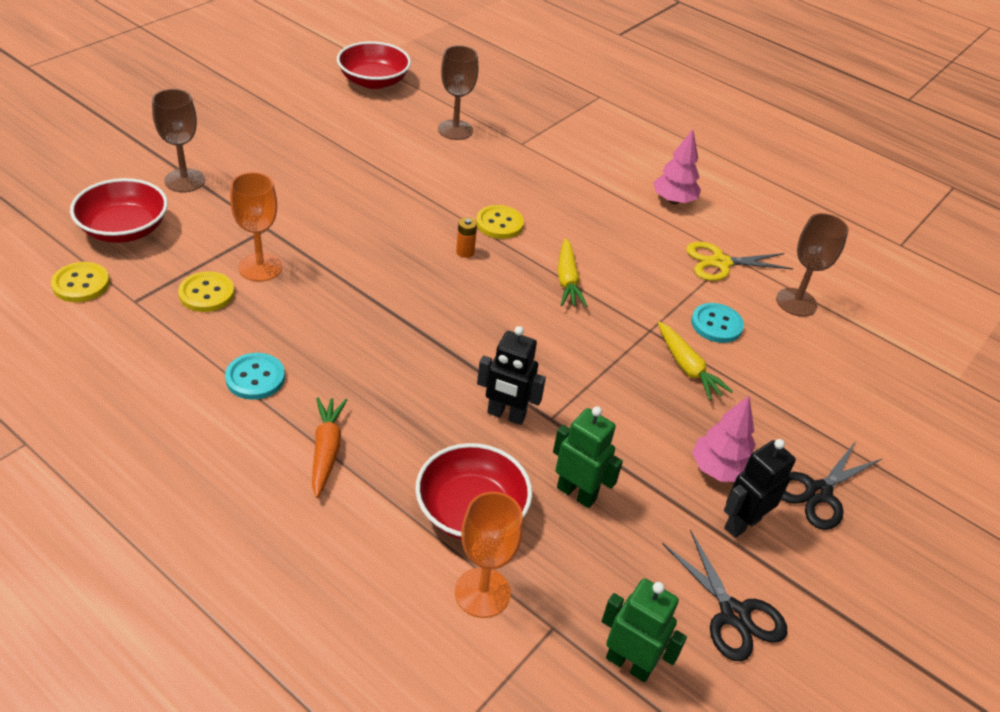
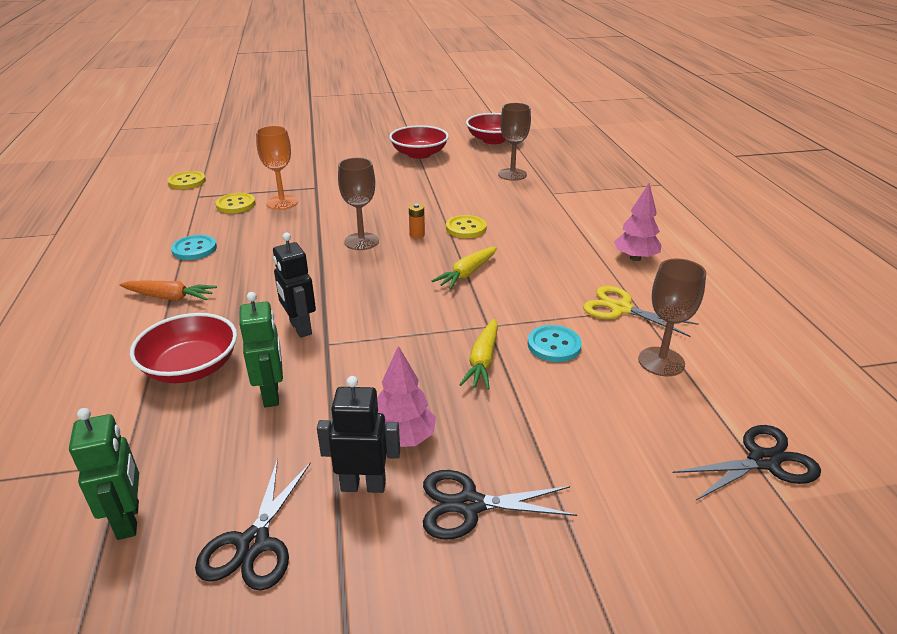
camera: 45 degrees right, 10 degrees down
(124, 229) = (244, 167): red bowl -> red bowl (419, 154)
(184, 180) = (308, 156): brown goblet -> brown goblet (361, 241)
(326, 450) = (170, 297): orange carrot -> orange carrot turned 60 degrees clockwise
(482, 592) = (121, 415): orange goblet -> none
(924, 355) = (763, 461): none -> black scissors

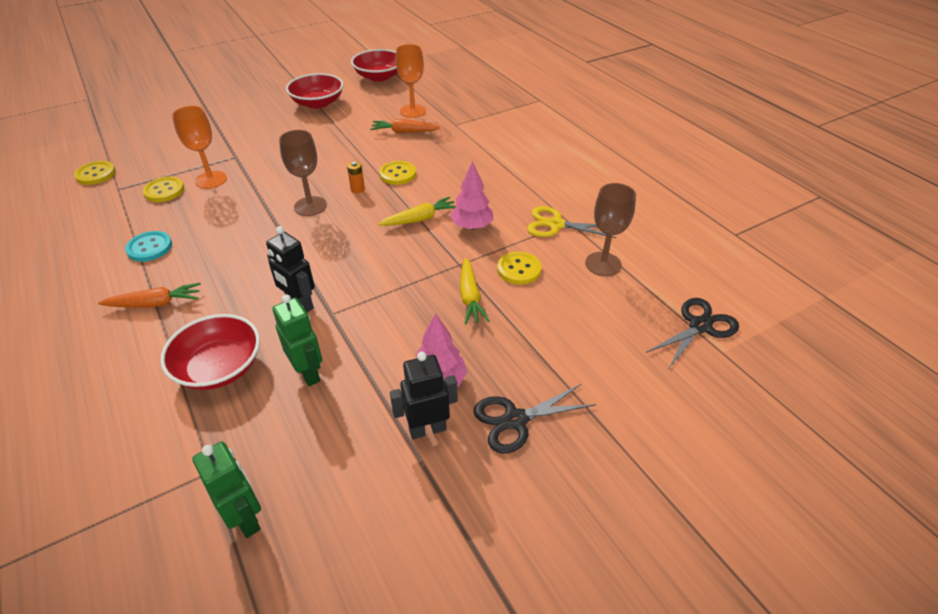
camera: 20 degrees left, 10 degrees up
(253, 543) = (364, 503): black scissors -> none
(467, 273) = (420, 219): yellow carrot -> yellow carrot turned 135 degrees counterclockwise
(493, 191) = (404, 132): none -> orange carrot
(512, 174) = (413, 111): brown goblet -> orange goblet
(554, 345) = (519, 269): turquoise button -> yellow button
(635, 258) = (548, 175): pink tree -> pink tree (472, 227)

